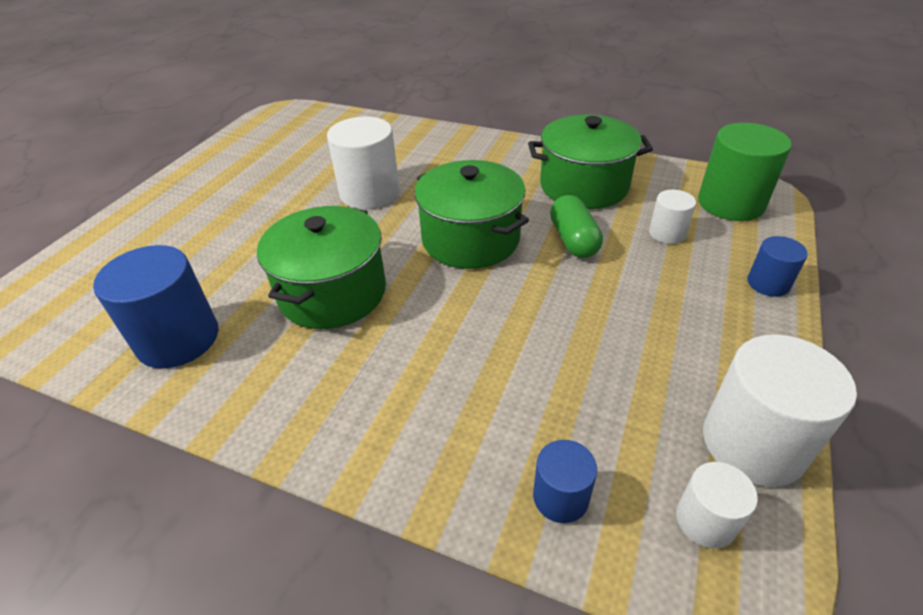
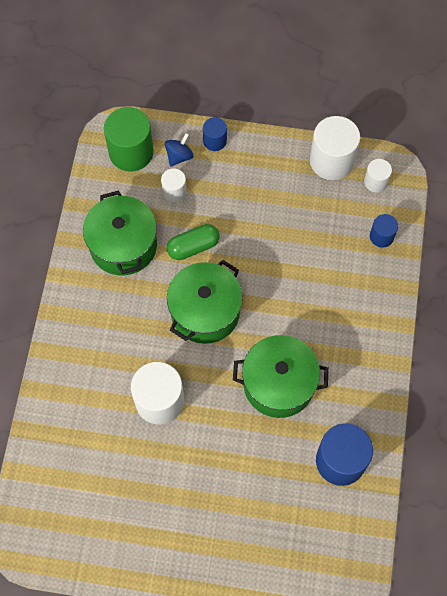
camera: 105 degrees left, 25 degrees up
(730, 244) = (179, 156): none -> blue spinning top

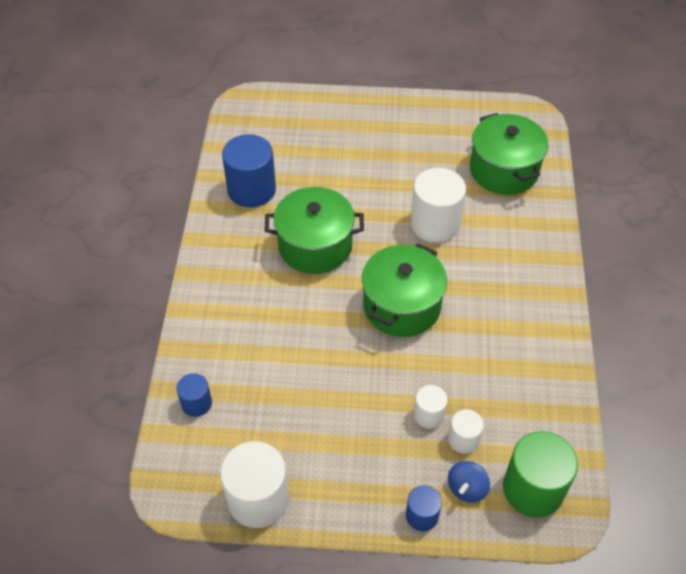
camera: 175 degrees right, 15 degrees down
(123, 245) = (511, 369): green pot -> green pot (504, 170)
(193, 247) = (427, 373): green capsule -> none
(375, 182) = (199, 474): white cylinder -> white cylinder (429, 415)

